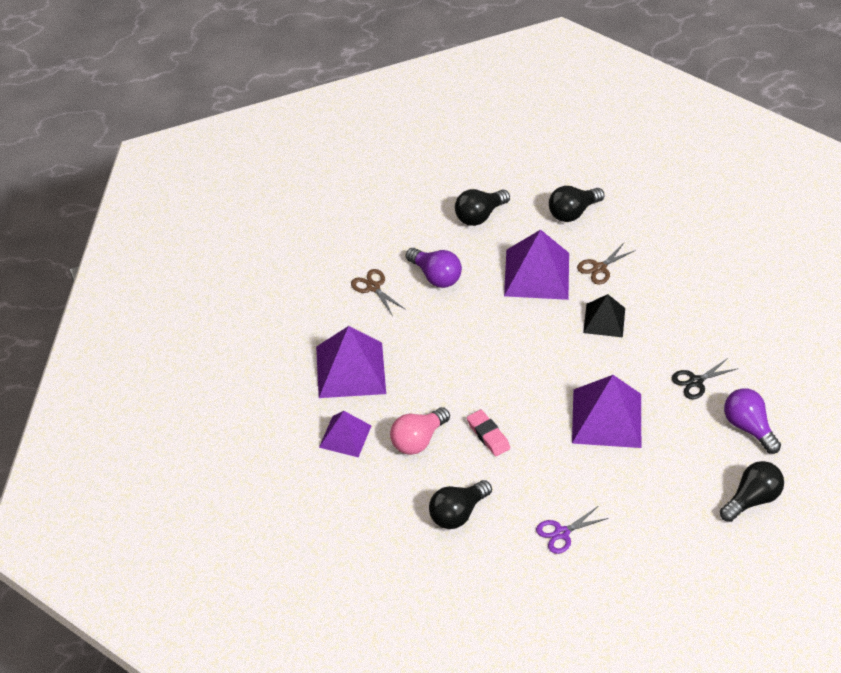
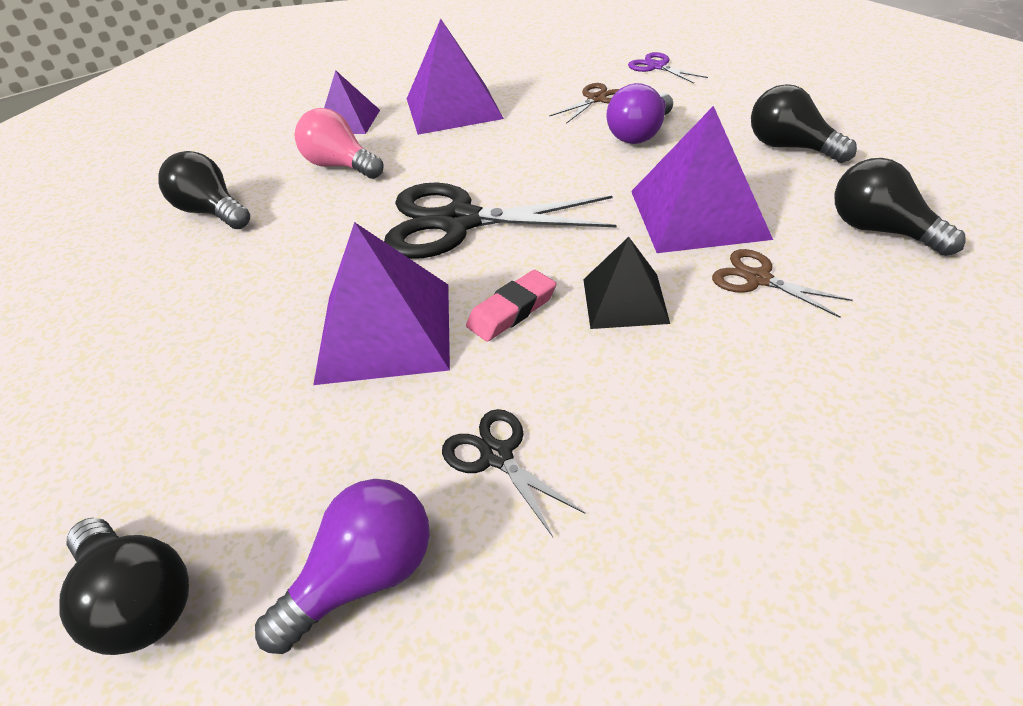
camera: 85 degrees right, 5 degrees down
(488, 435) = (347, 216): pink eraser -> pink eraser (512, 310)
(512, 379) = (459, 222): none -> black scissors
(562, 533) = (146, 309): purple scissors -> purple scissors (657, 67)

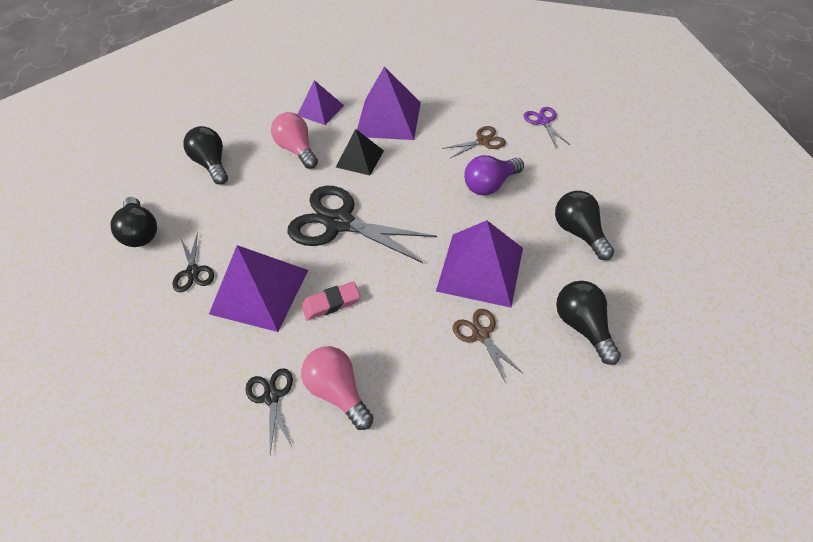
camera: 20 degrees right, 10 degrees up
(139, 600) = (85, 408): black light bulb -> black light bulb (141, 232)
(252, 341) = (193, 272): none -> black scissors
(364, 577) = (179, 439): purple light bulb -> none
(603, 411) = (338, 391): none -> pink light bulb
(625, 300) = (395, 320): black pyramid -> black pyramid (360, 158)

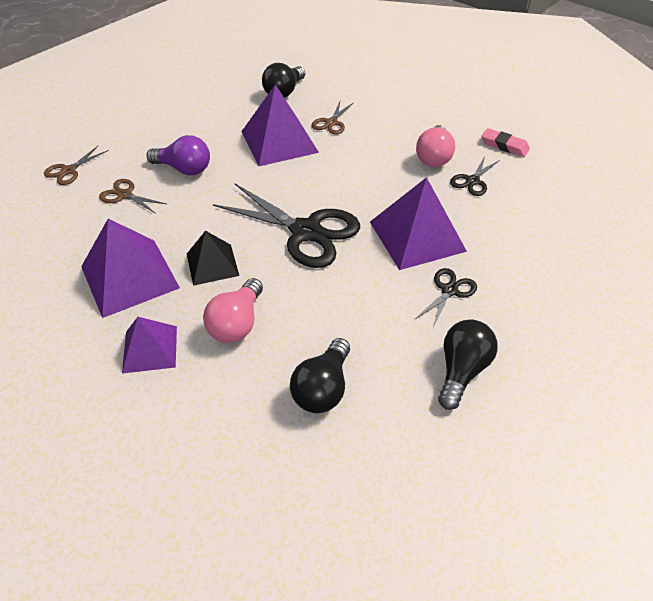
camera: 130 degrees left, 5 degrees down
(331, 303) = (382, 193): pink eraser -> pink eraser (504, 146)
(339, 223) = (305, 232): black scissors -> black scissors turned 45 degrees counterclockwise
(543, 121) = (69, 171): purple scissors -> brown scissors
(579, 232) = (203, 114): black light bulb -> none

